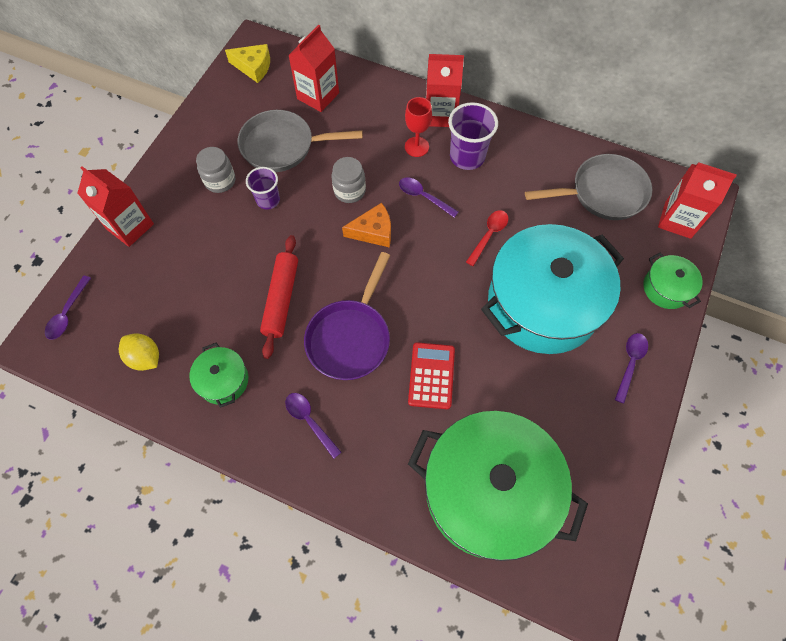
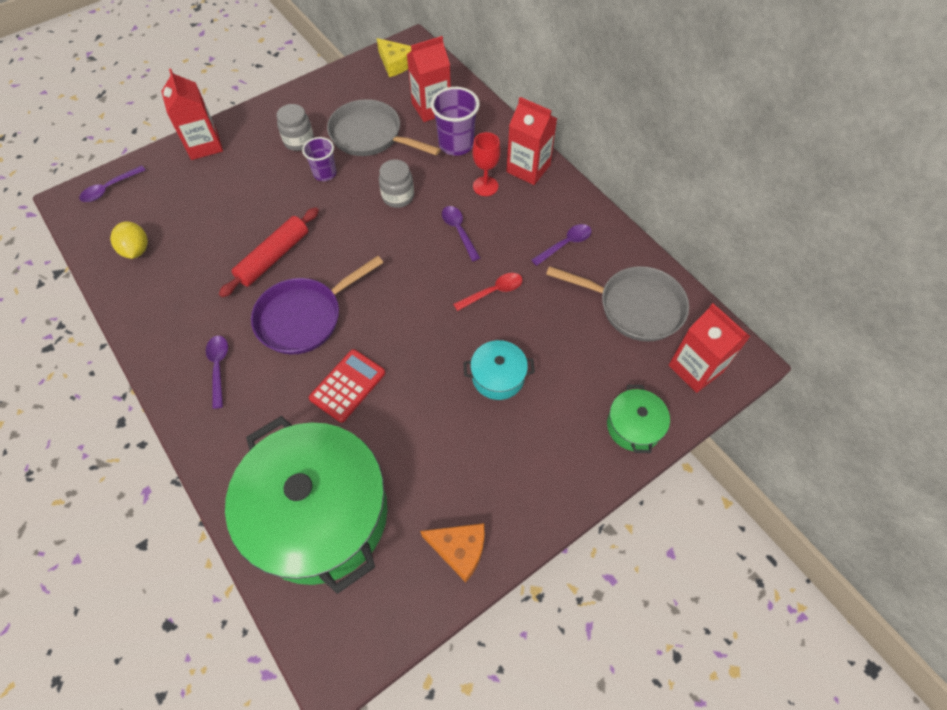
camera: 30 degrees right, 5 degrees down
(223, 380) = (179, 298): green pot -> none
(373, 231) = (392, 239): orange cheese -> orange cheese (459, 549)
(467, 157) = (525, 215): purple cup -> purple cup (456, 144)
(543, 303) = (498, 377): turquoise pot -> turquoise pot, size x0.43
(630, 363) = (542, 476): purple spoon -> purple spoon (565, 244)

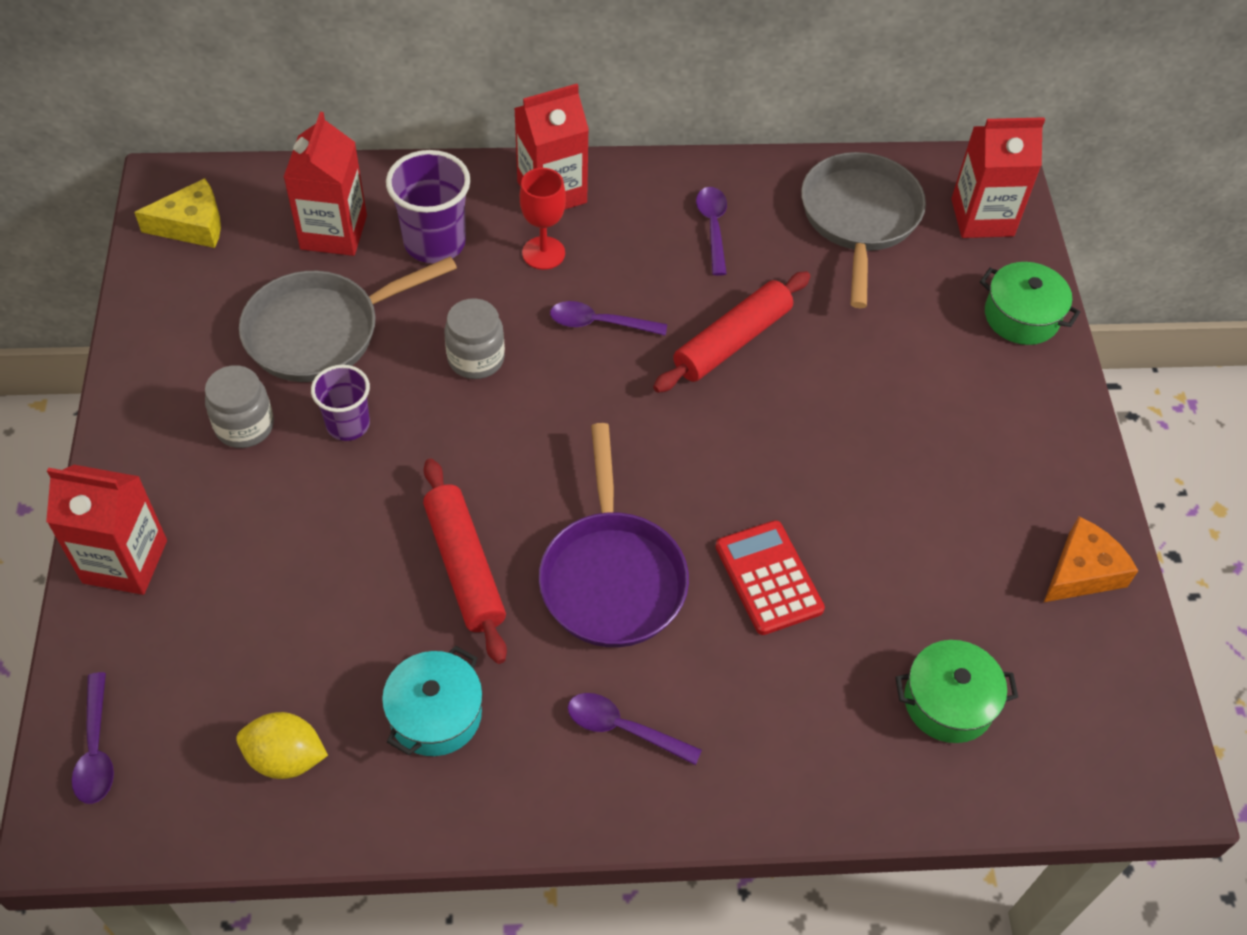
camera: 60 degrees left, 5 degrees down
(320, 514) = (948, 702): green pot -> green pot, size x0.43
(493, 292) = (732, 341): red spoon -> red rolling pin
(498, 377) = (867, 406): turquoise pot -> turquoise pot (435, 714)
(635, 307) = (859, 219): grey pan -> grey pan turned 45 degrees counterclockwise

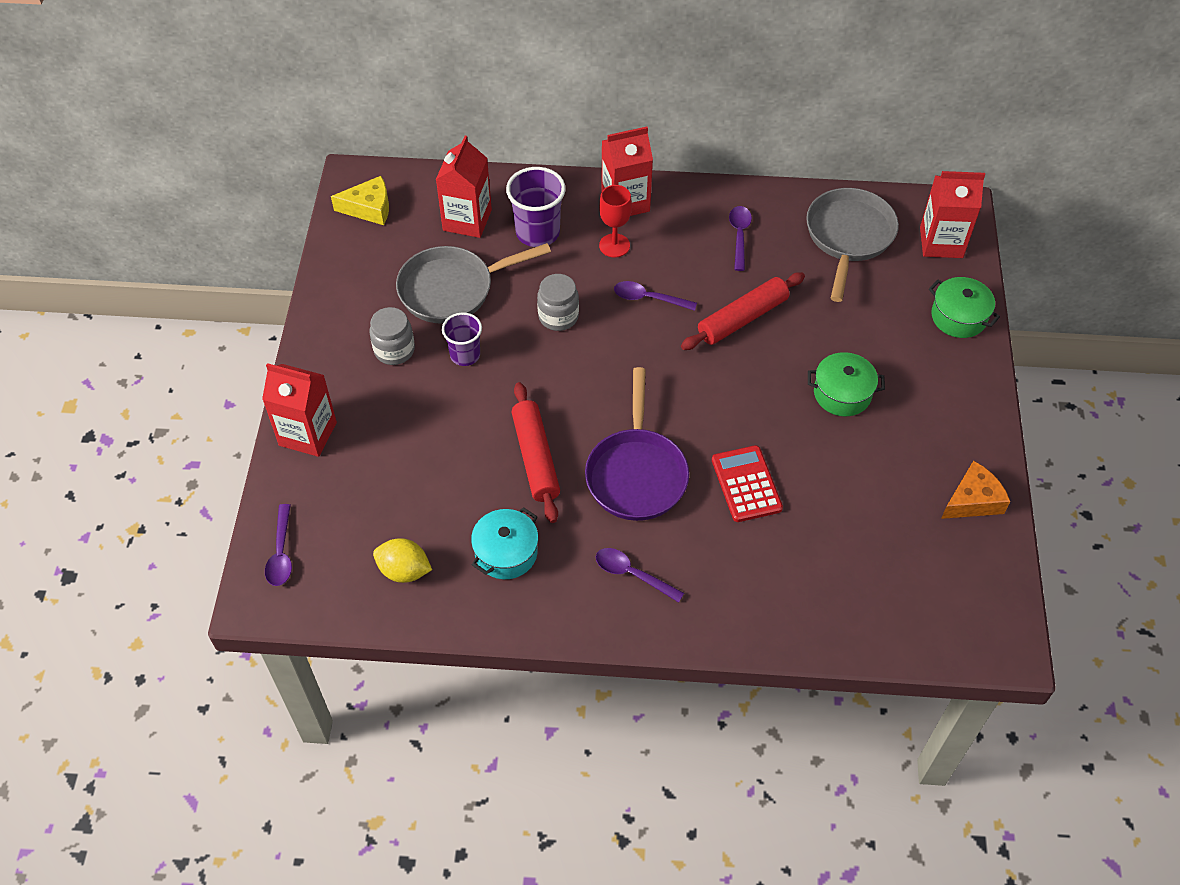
camera: 10 degrees right, 0 degrees up
(948, 702) = (861, 579): green pot -> green pot (842, 393)

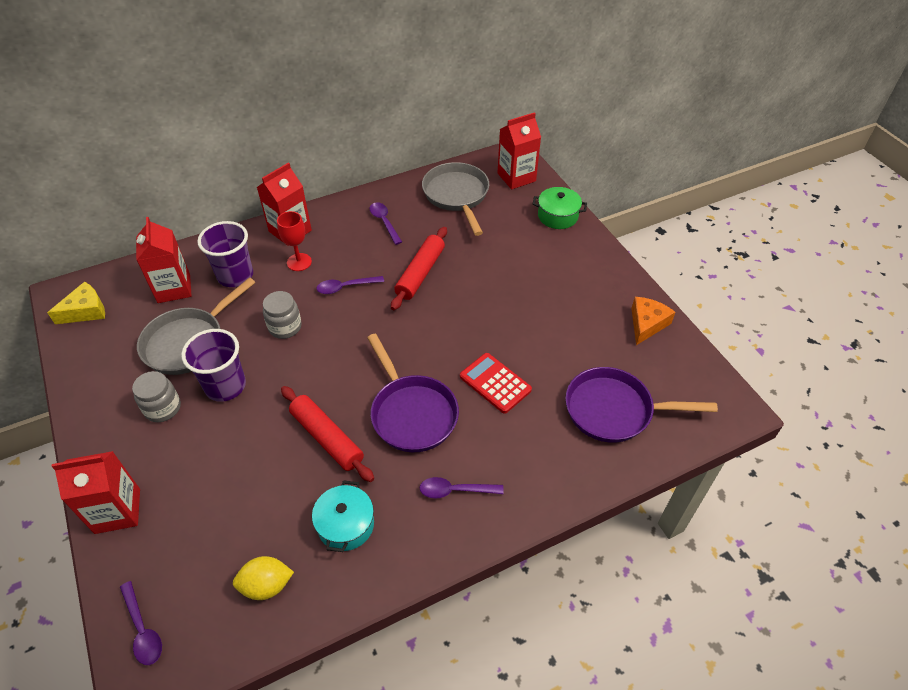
camera: 30 degrees left, 5 degrees down
(465, 355) = (225, 386): purple cup -> purple cup, size x1.55
(842, 393) = (518, 293): green pot -> none
(860, 577) = (614, 410): none -> purple pan

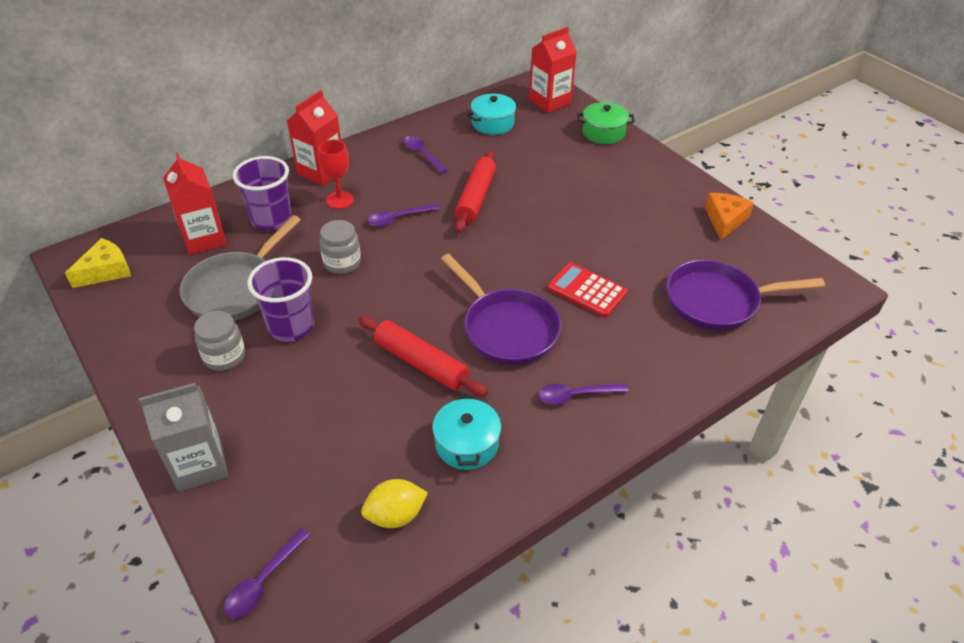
camera: 10 degrees left, 5 degrees down
(117, 511) = (200, 465): red carton -> grey carton
(142, 629) = (264, 581): purple spoon -> purple spoon turned 75 degrees clockwise
(457, 196) = (493, 123): grey pan -> turquoise pot

